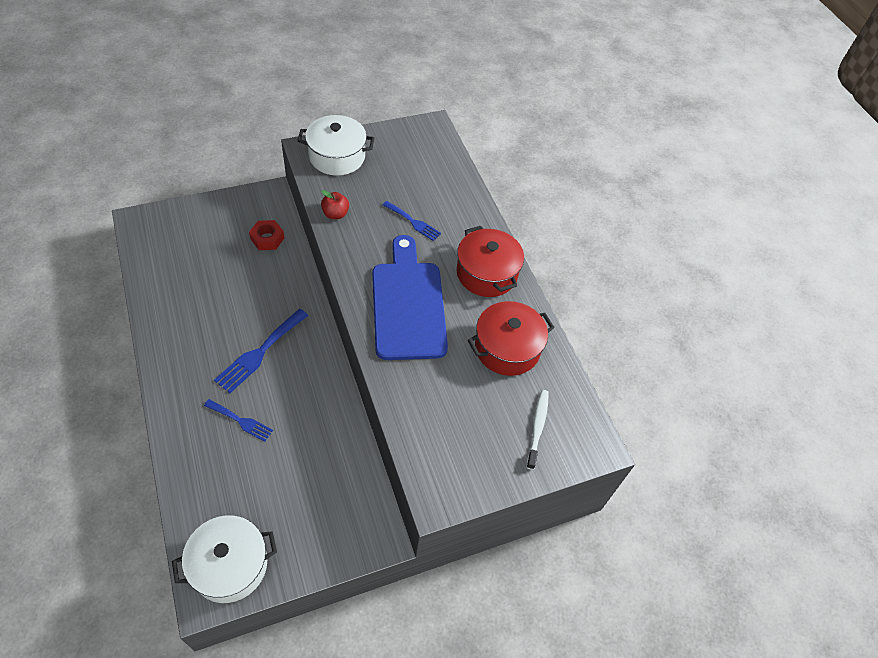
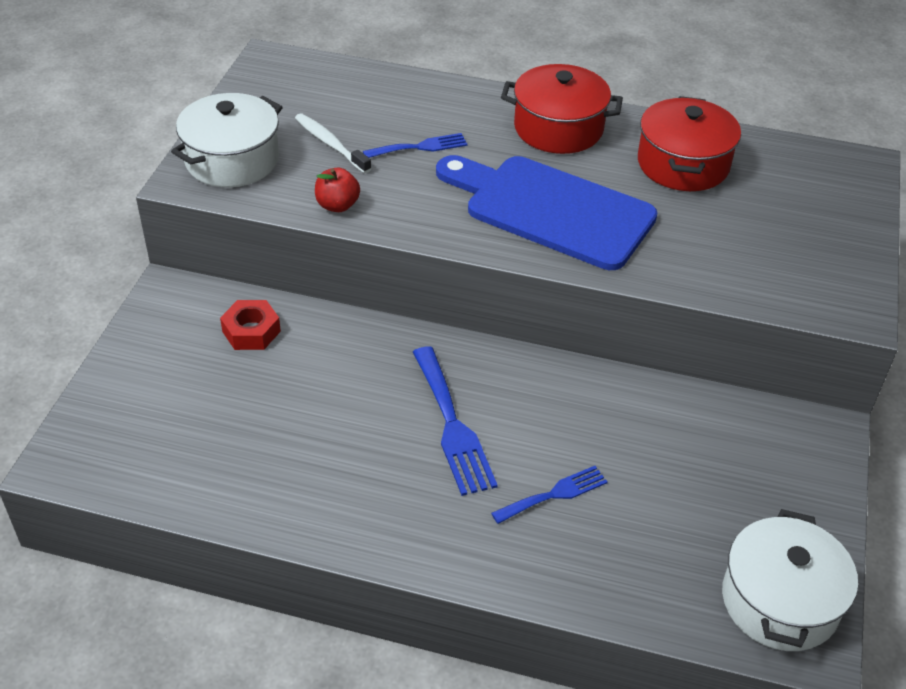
camera: 50 degrees left, 10 degrees down
(537, 427) = (809, 193): white toothbrush -> white toothbrush (330, 144)

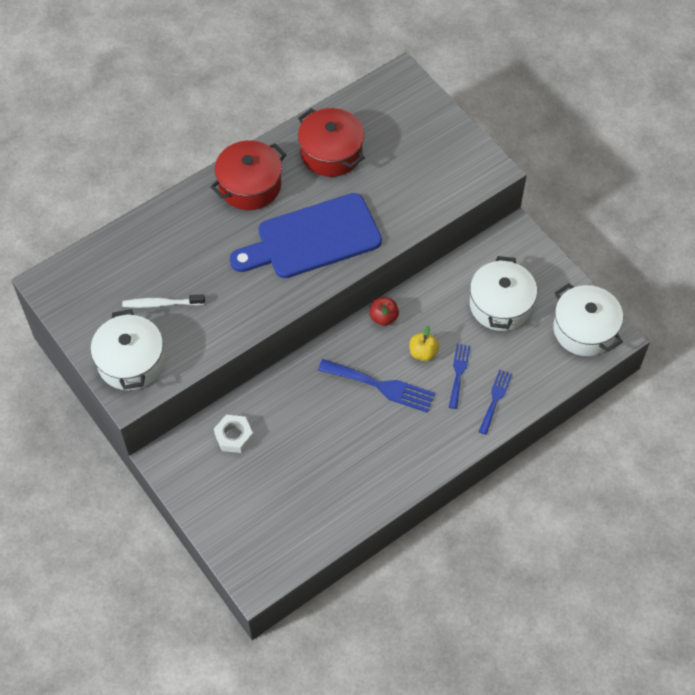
camera: 50 degrees left, 15 degrees up
(251, 331) = (234, 436): red nut -> white nut
(337, 205) = (220, 334): red apple -> red apple (383, 317)
(420, 147) = (205, 262): blue fork -> blue fork (495, 399)
(544, 439) = (423, 352): none -> yellow apple
(704, 478) = (500, 305): none -> white pot

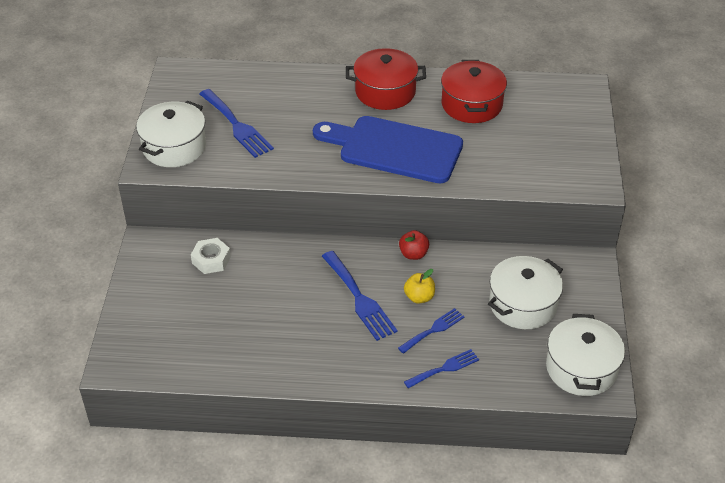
camera: 40 degrees right, 15 degrees down
(161, 304) = (237, 126): white toothbrush -> blue fork

